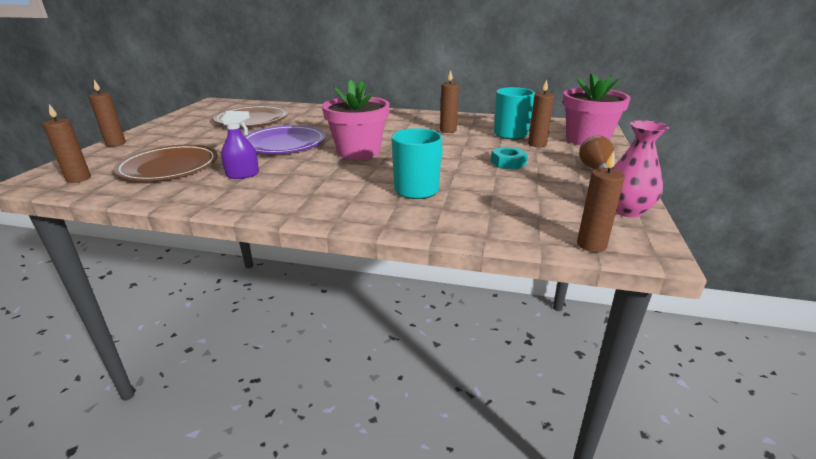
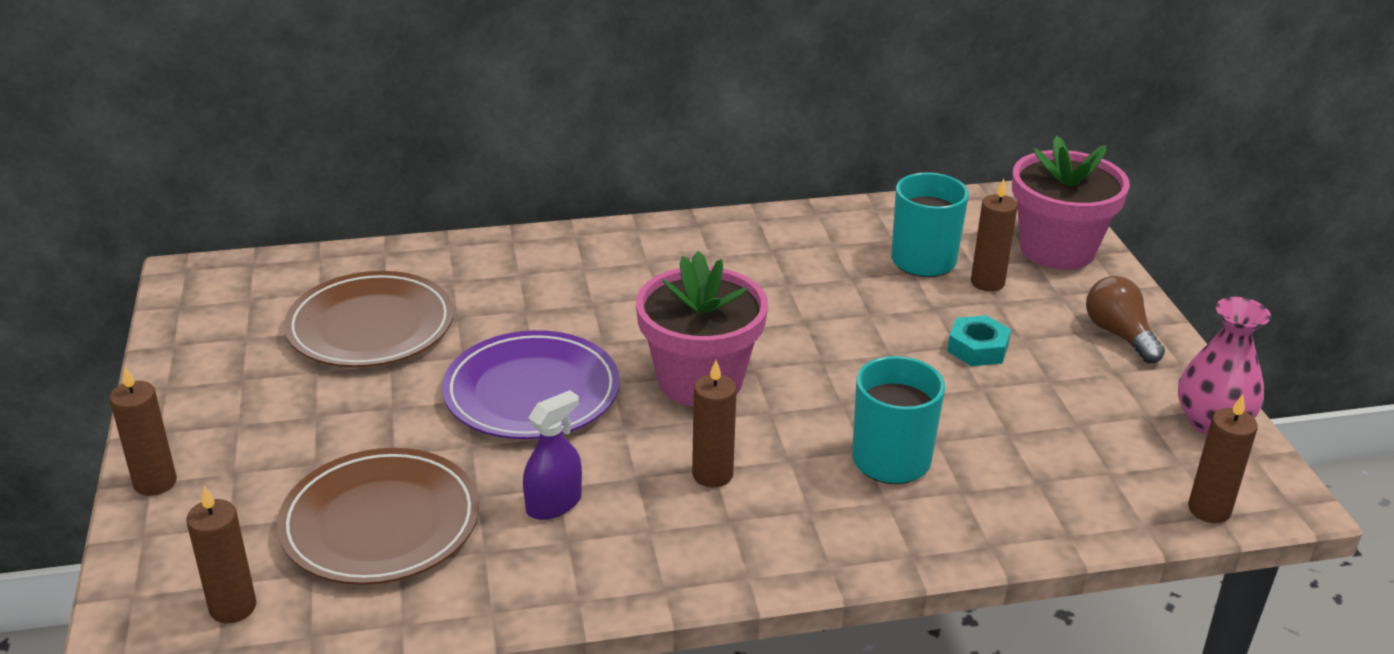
camera: 25 degrees left, 5 degrees up
(448, 130) = (805, 273): brown candle -> brown candle (712, 474)

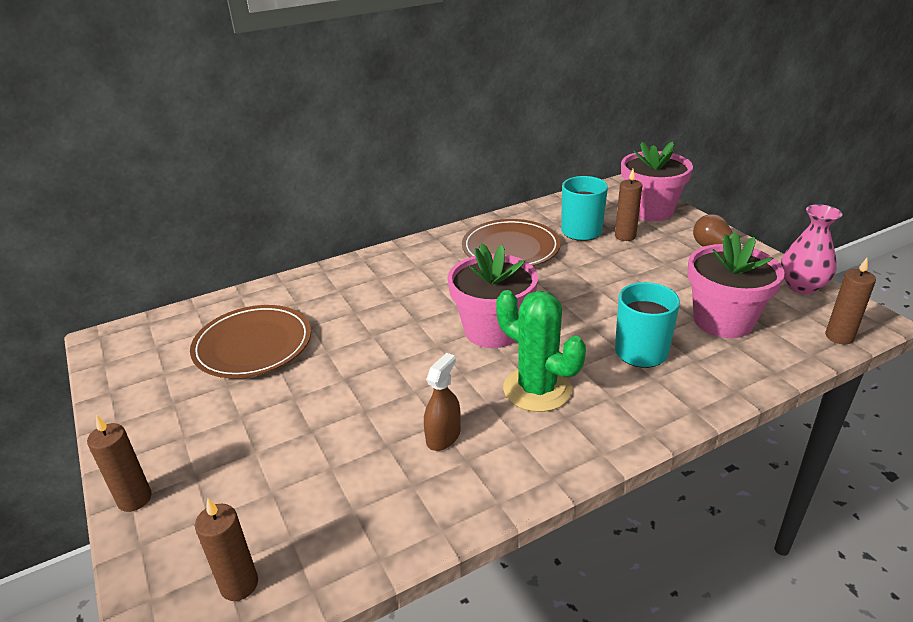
camera: 15 degrees left, 0 degrees up
(380, 523) = (325, 484): brown plate -> brown plate (510, 248)
(532, 392) = (387, 363): purple plate -> none
(554, 504) = (443, 436): purple spray bottle -> brown spray bottle
(712, 474) = (537, 389): brown candle -> green cactus
(977, 348) = (645, 274): turquoise nut -> none
(1046, 445) = (723, 321): none -> pink flower pot

